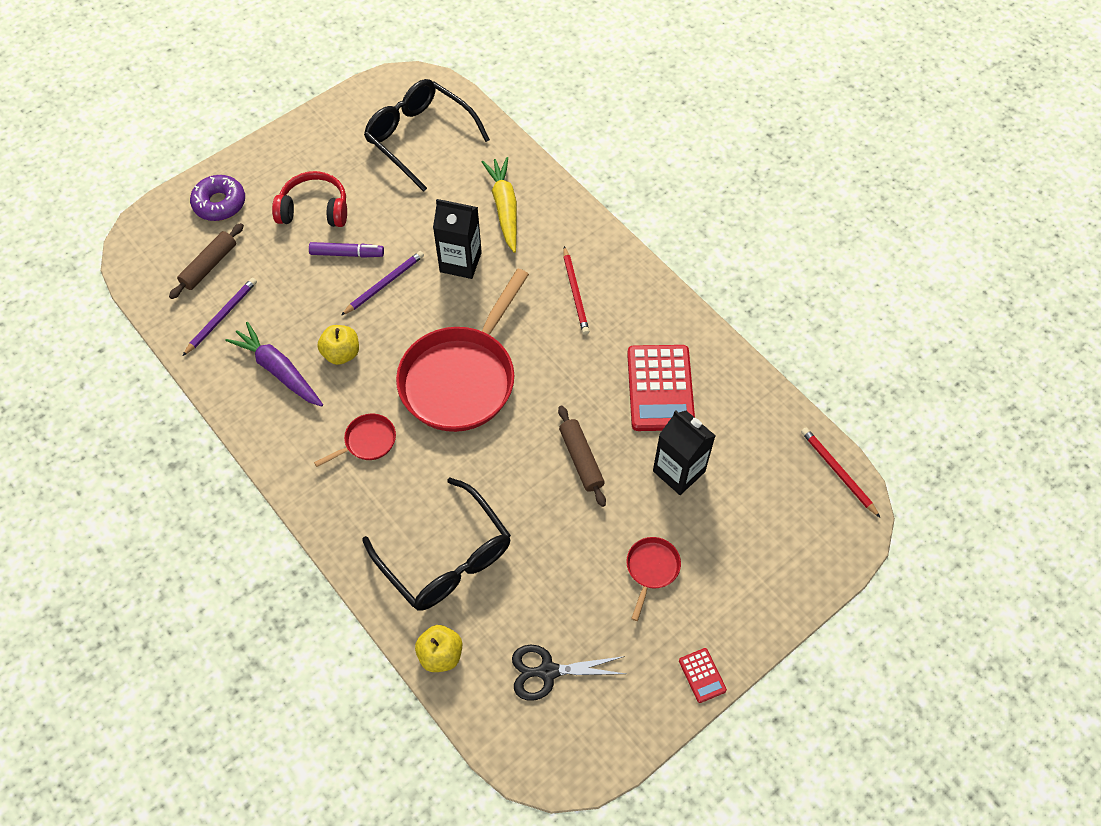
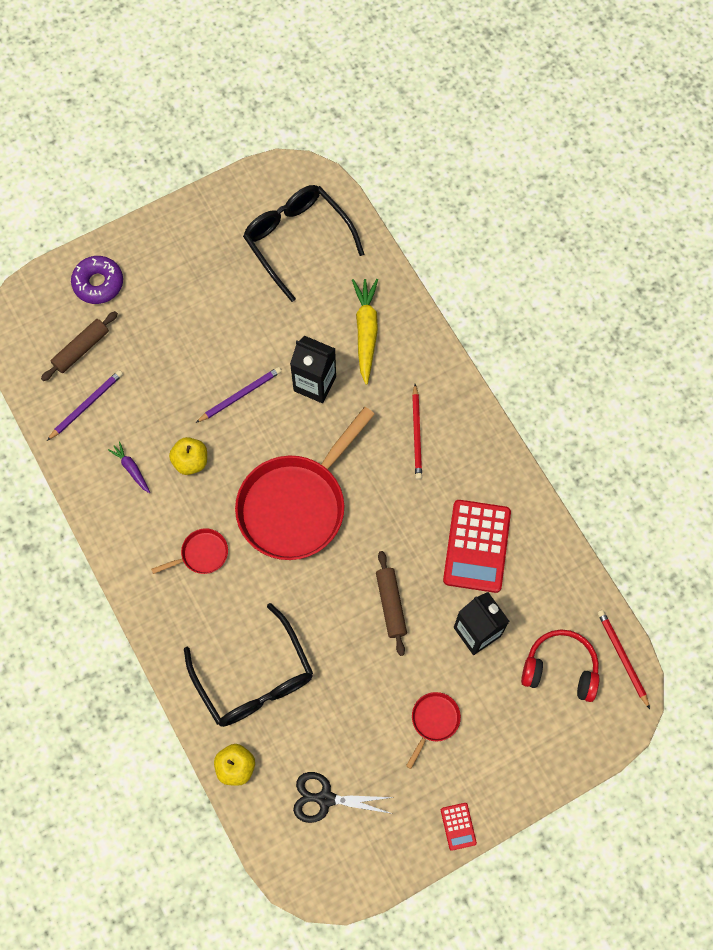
camera: 10 degrees right, 10 degrees up
(278, 370) = (131, 469): purple carrot -> purple carrot, size x0.53
(314, 209) = (186, 304): red headphones -> red headphones (560, 668)
(347, 254) = (210, 357): purple marker -> none

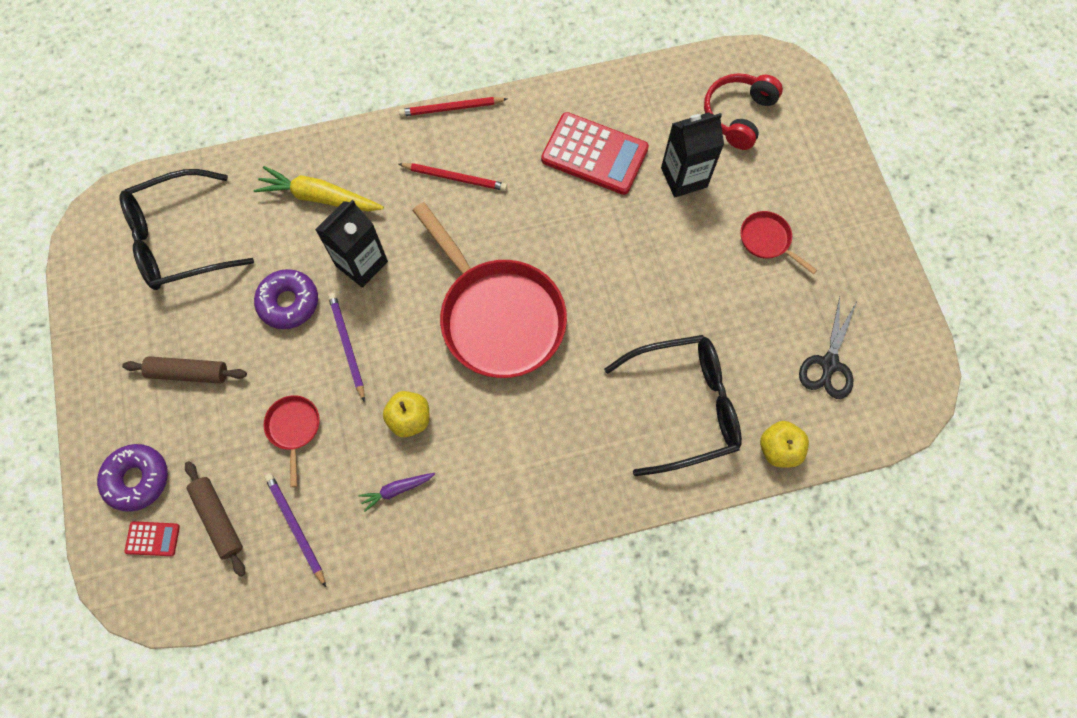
camera: 75 degrees left, 0 degrees up
(201, 554) = (526, 431): red pan -> red pan (294, 428)
(265, 339) = (289, 302): none -> purple donut
(391, 604) = (635, 249): brown rolling pin -> brown rolling pin (189, 373)
(458, 826) = (877, 245): red calculator -> red calculator (153, 538)
(622, 657) = (738, 62): red pencil -> red pencil (451, 108)

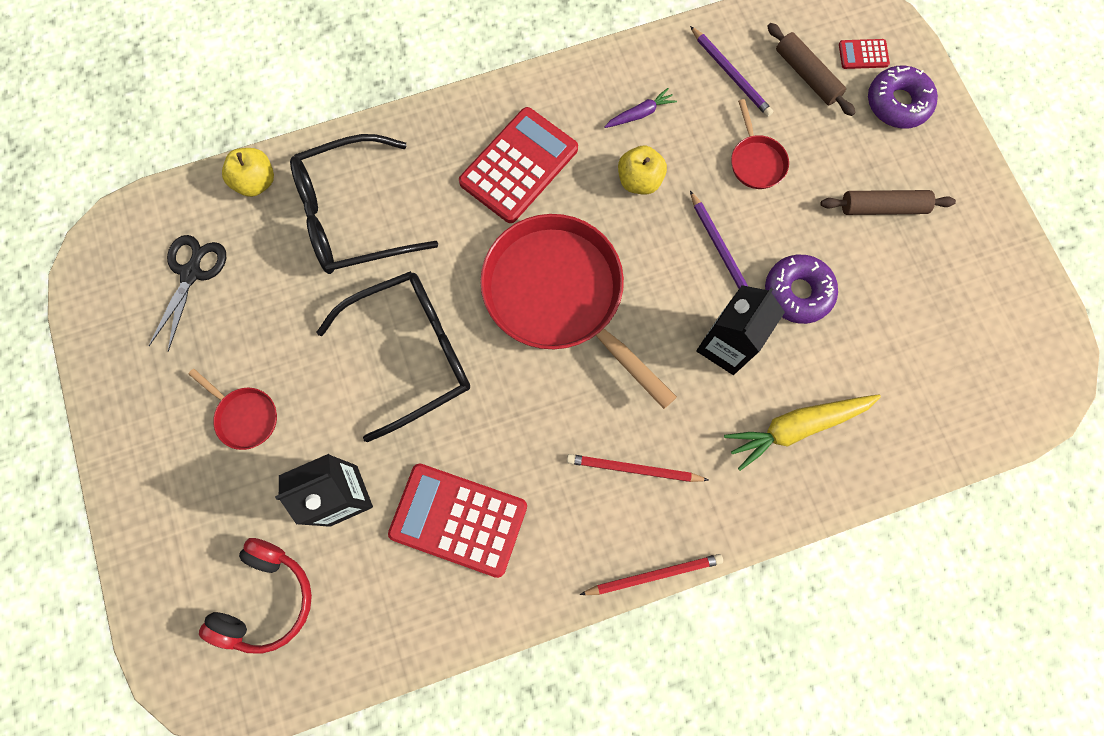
camera: 175 degrees right, 5 degrees up
(179, 240) = (946, 357): black glasses -> black glasses (411, 353)
(319, 197) = (796, 427): yellow carrot -> yellow carrot turned 150 degrees clockwise
(523, 444) = (519, 166): none -> red calculator

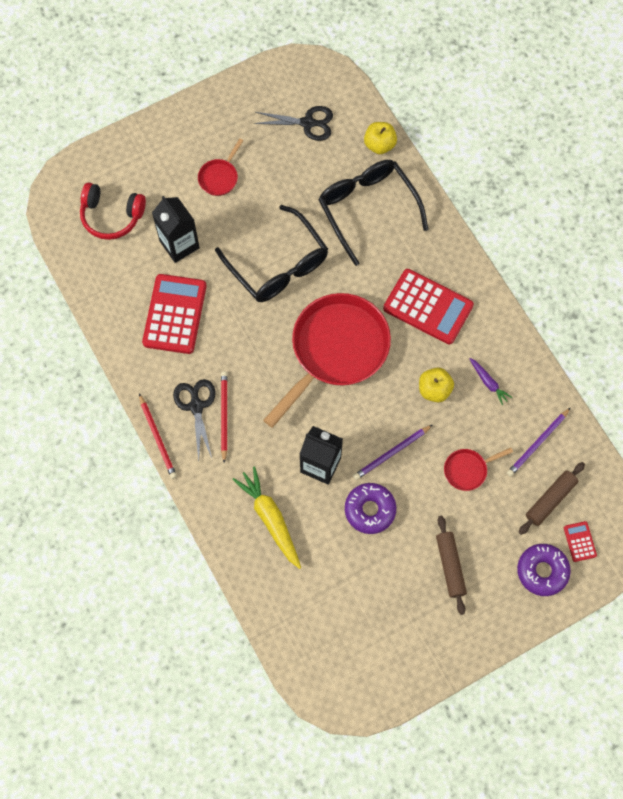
camera: 80 degrees right, 5 degrees down
(612, 508) = (196, 406): none -> black scissors

